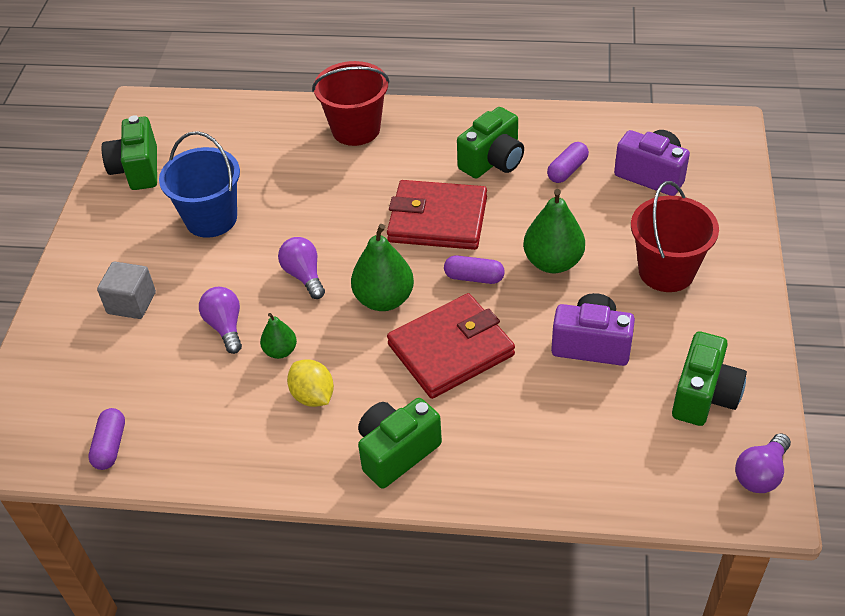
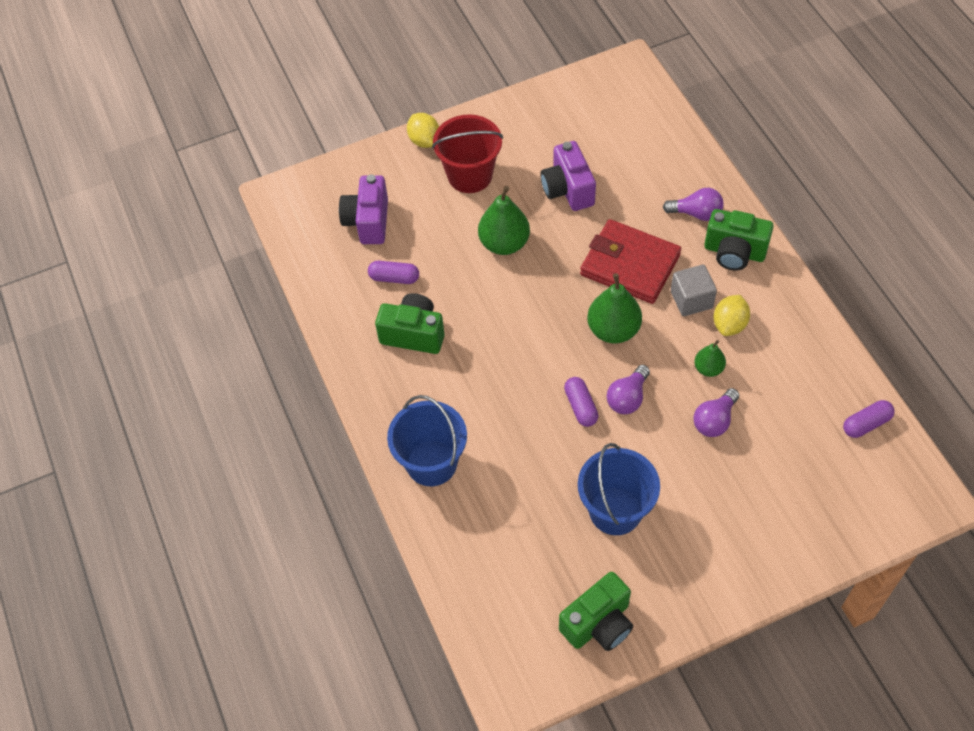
camera: 120 degrees left, 10 degrees up
(131, 303) = (743, 507): grey cube -> grey cube (691, 300)
(356, 129) = (431, 463): red bucket -> blue bucket
(437, 220) = (507, 338): red wallet -> none
(474, 277) = (552, 284): purple capsule -> purple capsule (581, 406)
(704, 396) = (569, 118): green camera -> none
(742, 254) = (424, 140): none -> yellow lemon
(760, 474) = (610, 75): purple light bulb -> purple light bulb (696, 213)

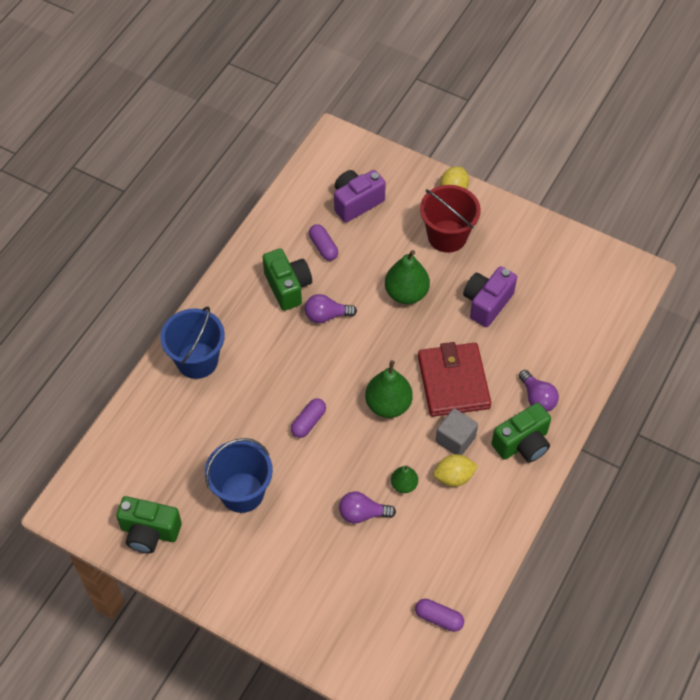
camera: 50 degrees right, 0 degrees up
(627, 398) = (338, 447): purple light bulb -> purple light bulb (326, 315)
(734, 252) = (522, 443): green camera -> green camera turned 105 degrees counterclockwise

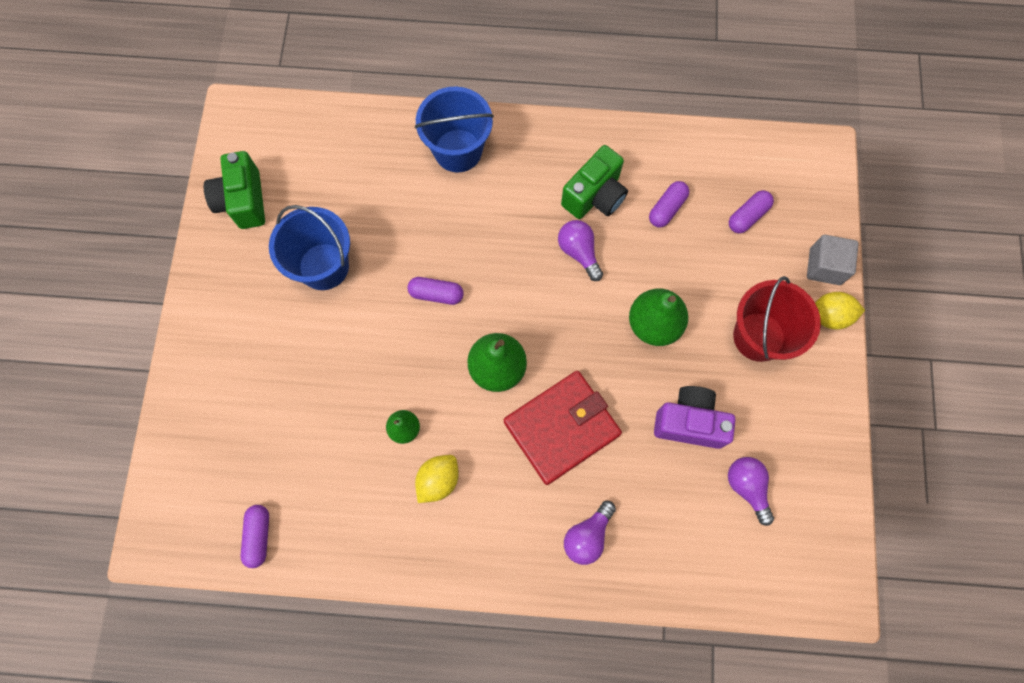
camera: 65 degrees right, 15 degrees up
(356, 202) = (747, 216): purple camera -> purple capsule
(362, 513) = (350, 400): purple light bulb -> purple light bulb (747, 487)
(454, 477) = (438, 480): yellow lemon -> yellow lemon turned 75 degrees clockwise
(455, 439) = (487, 462): grey cube -> grey cube (825, 266)
(522, 443) = (517, 542): green camera -> none

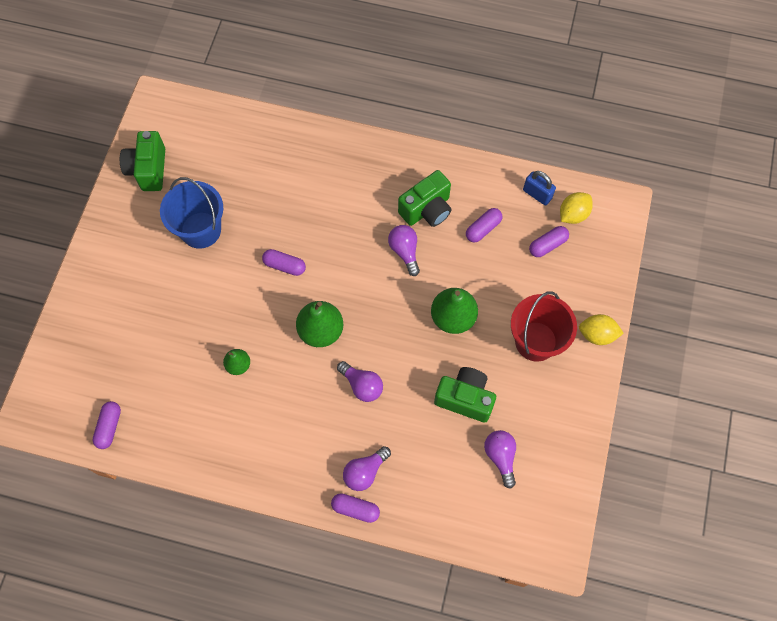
camera: 10 degrees right, 5 degrees down
(438, 480) = (256, 409): yellow lemon -> yellow lemon (573, 214)
(458, 150) = (325, 157): blue bucket -> none
(561, 428) = (362, 385): red wallet -> purple light bulb
(585, 585) = (355, 509): none -> purple capsule
(689, 422) = (465, 398): purple camera -> green camera
(722, 156) = (537, 194): none -> blue padlock
(825, 266) = (602, 295): grey cube -> none

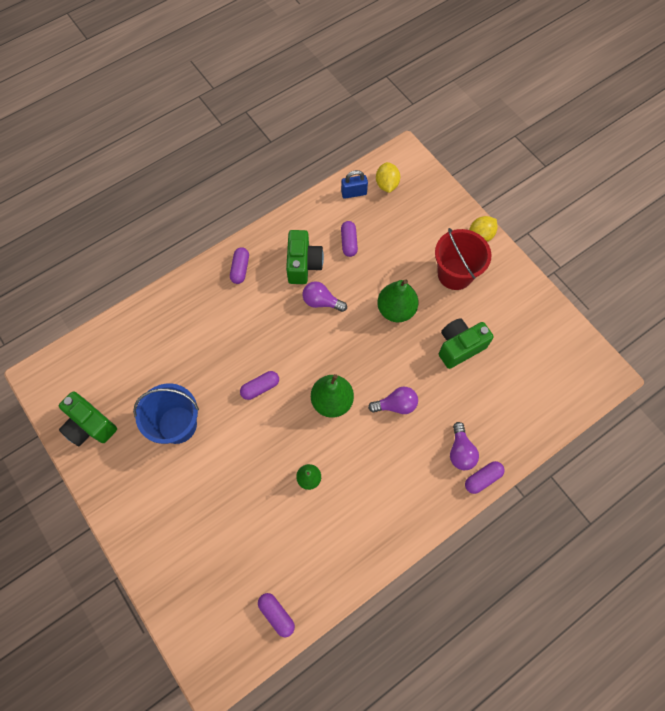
camera: 50 degrees left, 0 degrees up
(500, 457) = (517, 357): purple light bulb -> none
(547, 245) = (394, 215): purple capsule -> purple capsule (240, 269)

